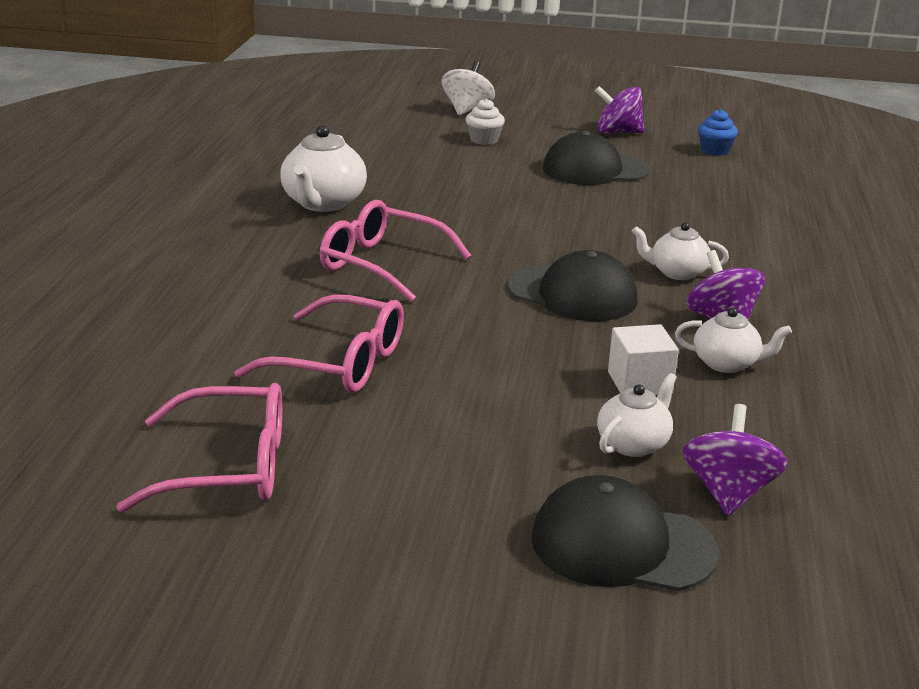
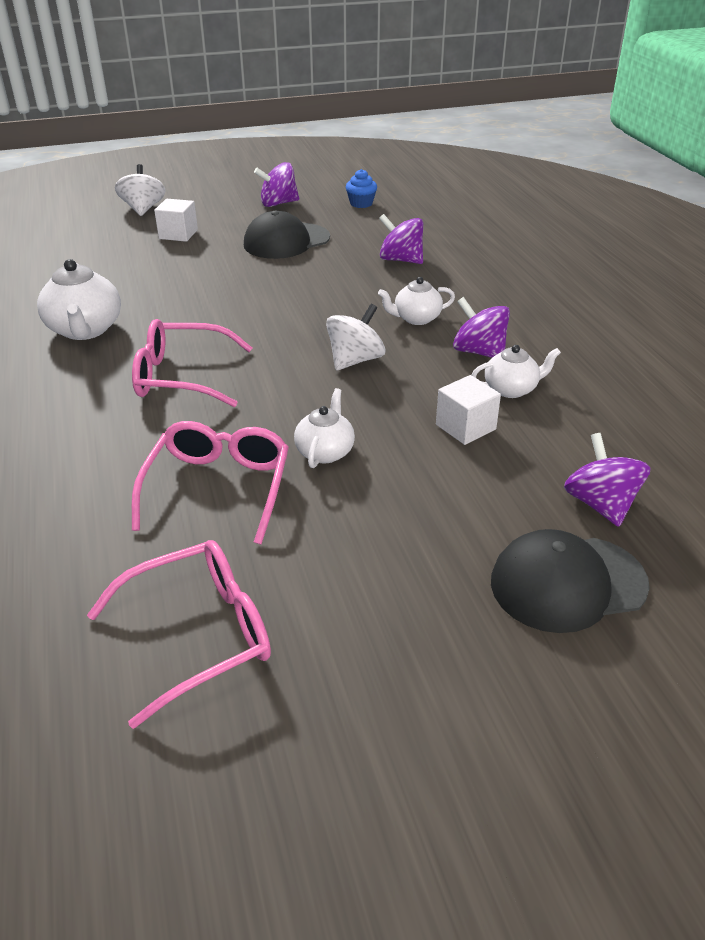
camera: 25 degrees left, 10 degrees up
(339, 363) = (218, 488): pink glasses -> pink glasses turned 75 degrees counterclockwise
(484, 140) = (178, 234): white cupcake -> white cube
(572, 294) = (355, 360): black cap -> white spinning top
(633, 444) = (504, 485): white teapot -> white teapot (325, 452)
(711, 214) = (401, 260): none -> purple spinning top

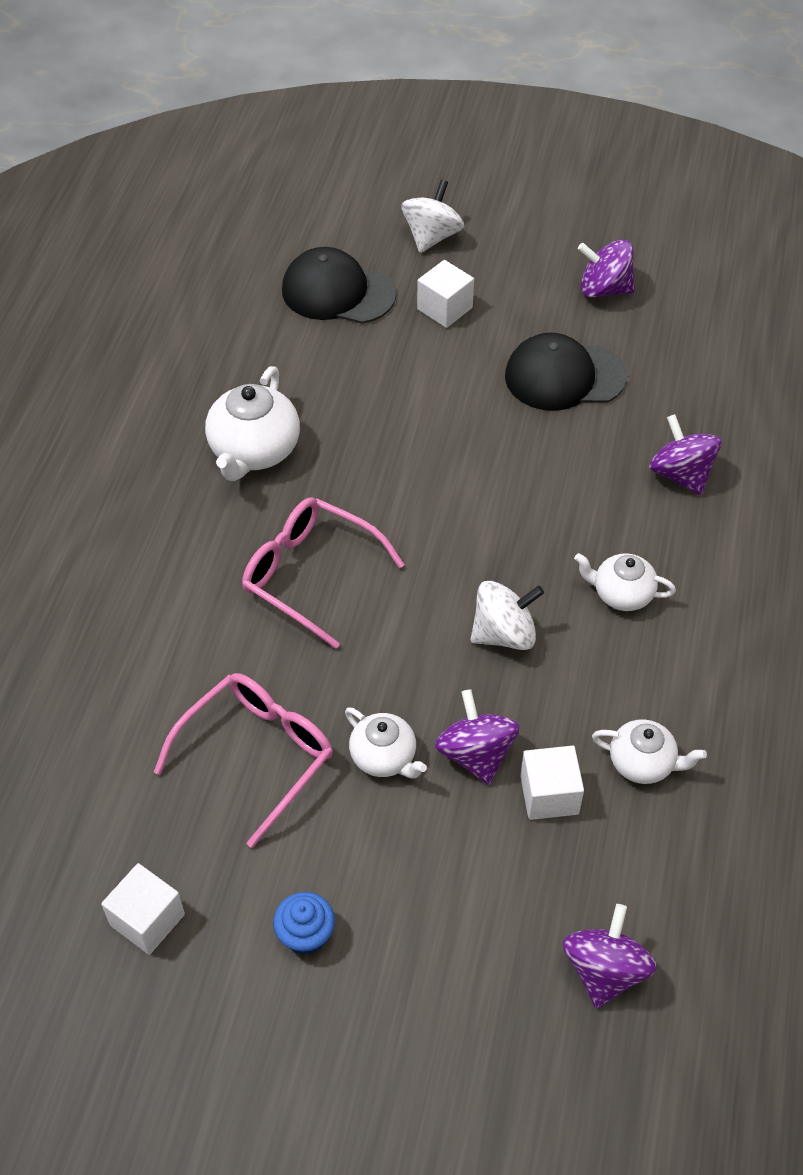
camera: 30 degrees right, 15 degrees up
(199, 635) = (147, 919): pink glasses -> white cube
(325, 452) = (384, 757): white teapot -> white teapot turned 90 degrees clockwise
(361, 203) = (711, 332): blue cupcake -> blue cupcake (305, 934)
(479, 352) = (652, 685): purple spinning top -> purple spinning top (476, 754)
(567, 583) = (494, 1043): black cap -> black cap (338, 292)

